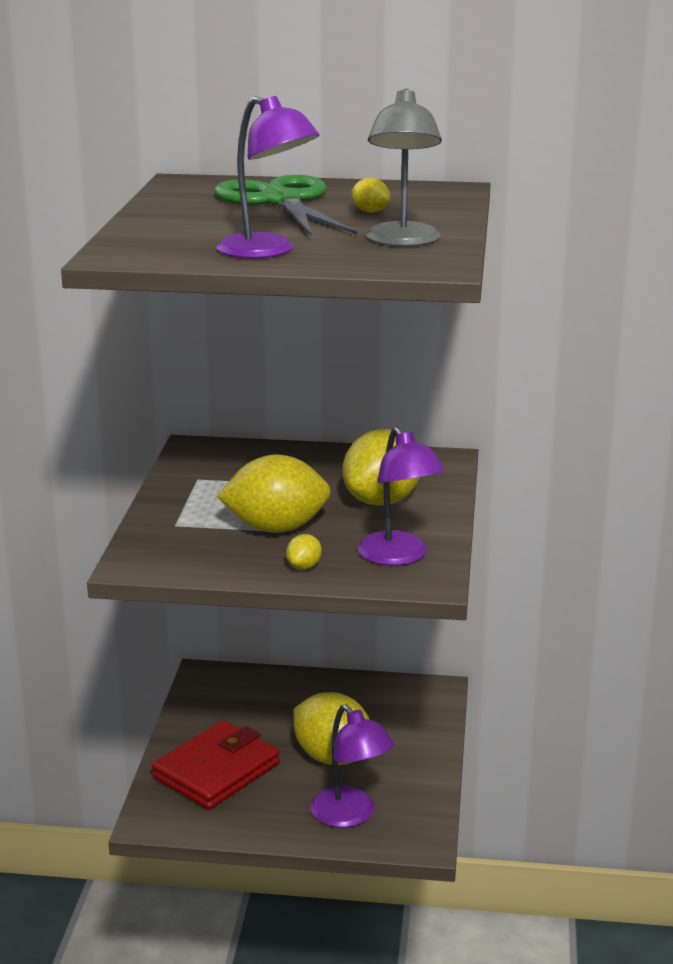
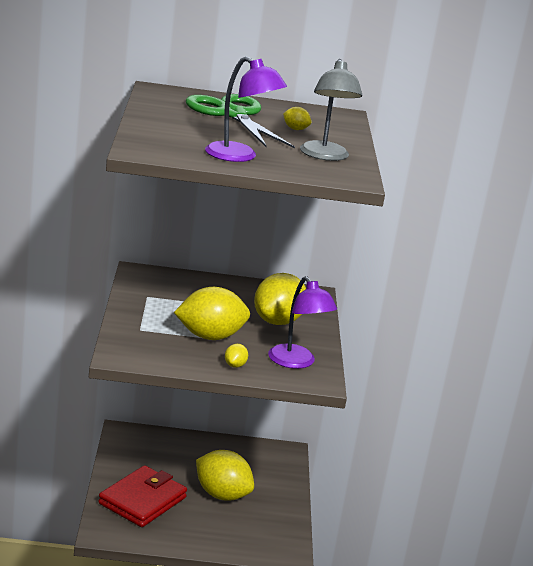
camera: 10 degrees left, 0 degrees up
(350, 815) = (239, 535): purple lamp -> none

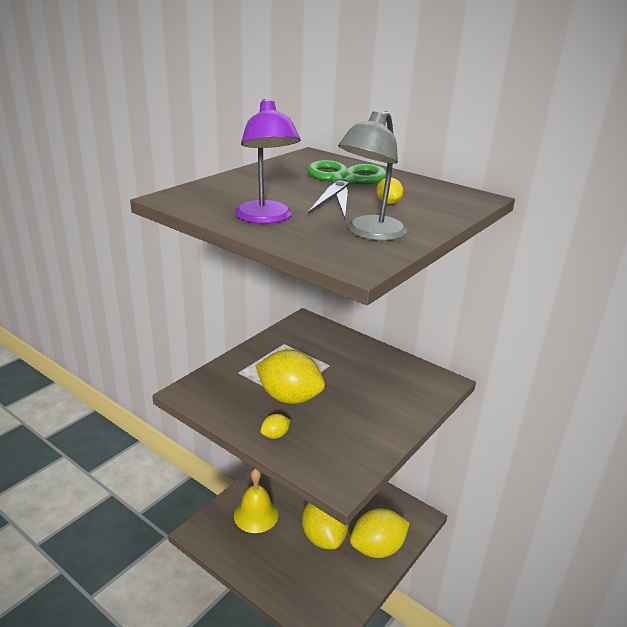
camera: 40 degrees right, 5 degrees up
(142, 500) = (256, 515): red wallet -> yellow bell
(277, 321) = (373, 401): yellow lemon -> yellow lemon (377, 548)
(296, 362) = (340, 452): purple lamp -> none

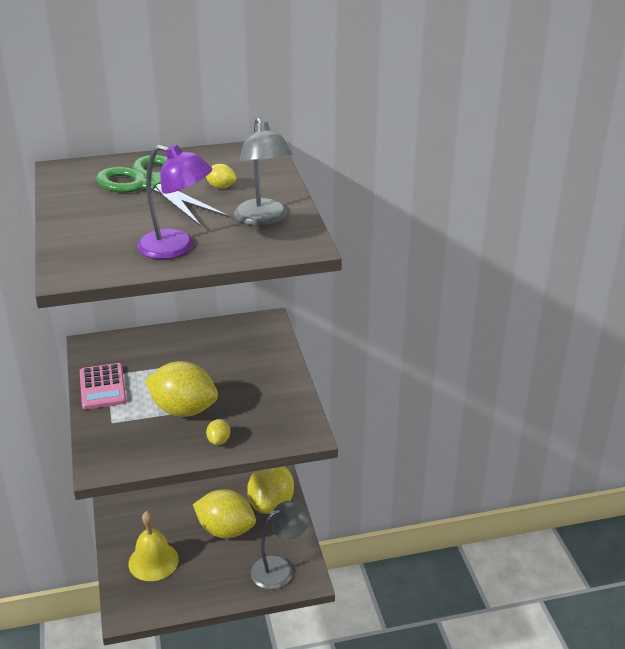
camera: 50 degrees left, 5 degrees up
(269, 348) = (102, 387): none -> pink calculator
(289, 397) = (183, 410): yellow lemon -> yellow lemon turned 45 degrees clockwise
(321, 601) = (280, 568): none -> grey lamp

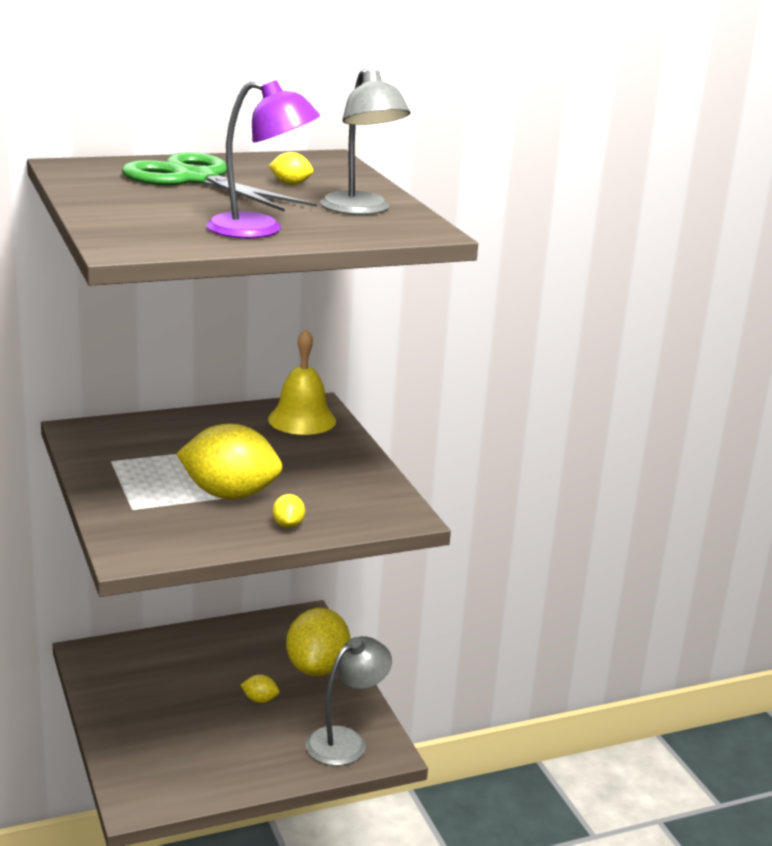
camera: 10 degrees left, 10 degrees down
(102, 387) = (109, 473): pink calculator -> none
(153, 561) = (164, 740): yellow bell -> yellow bell (302, 419)
(225, 530) = (260, 700): yellow lemon -> yellow lemon, size x0.42

